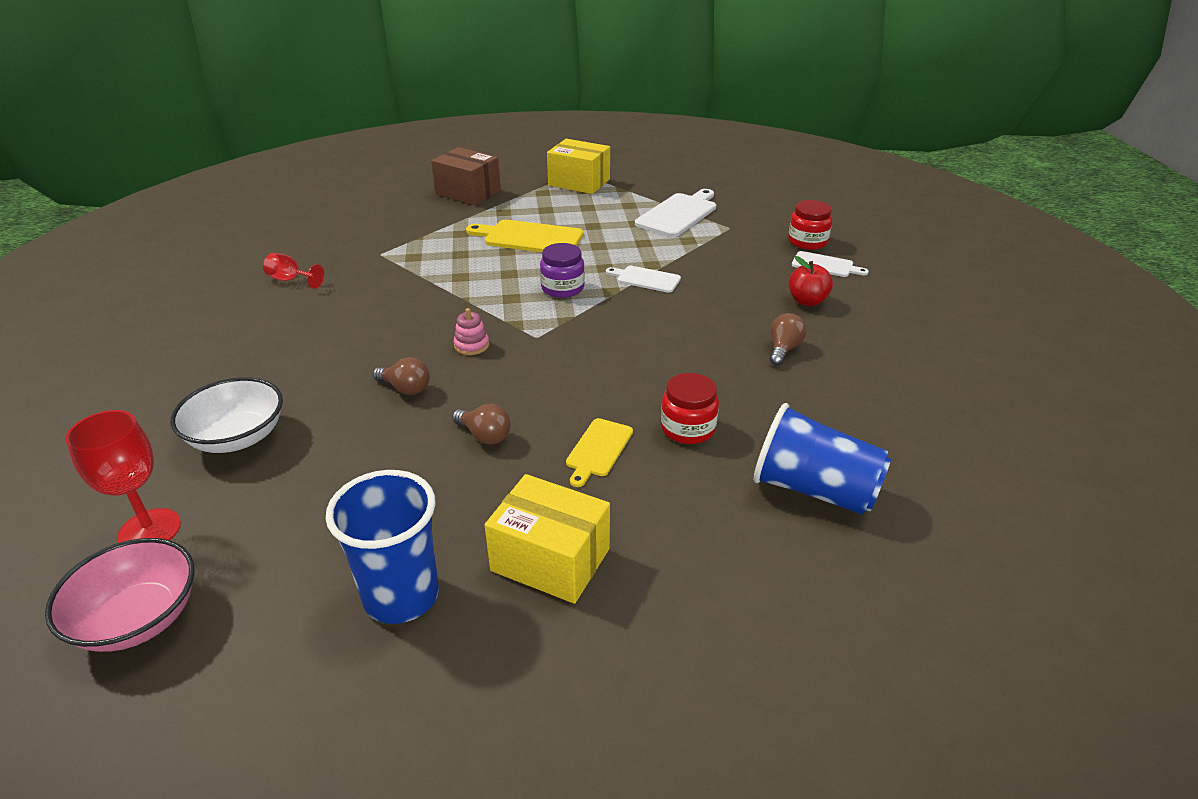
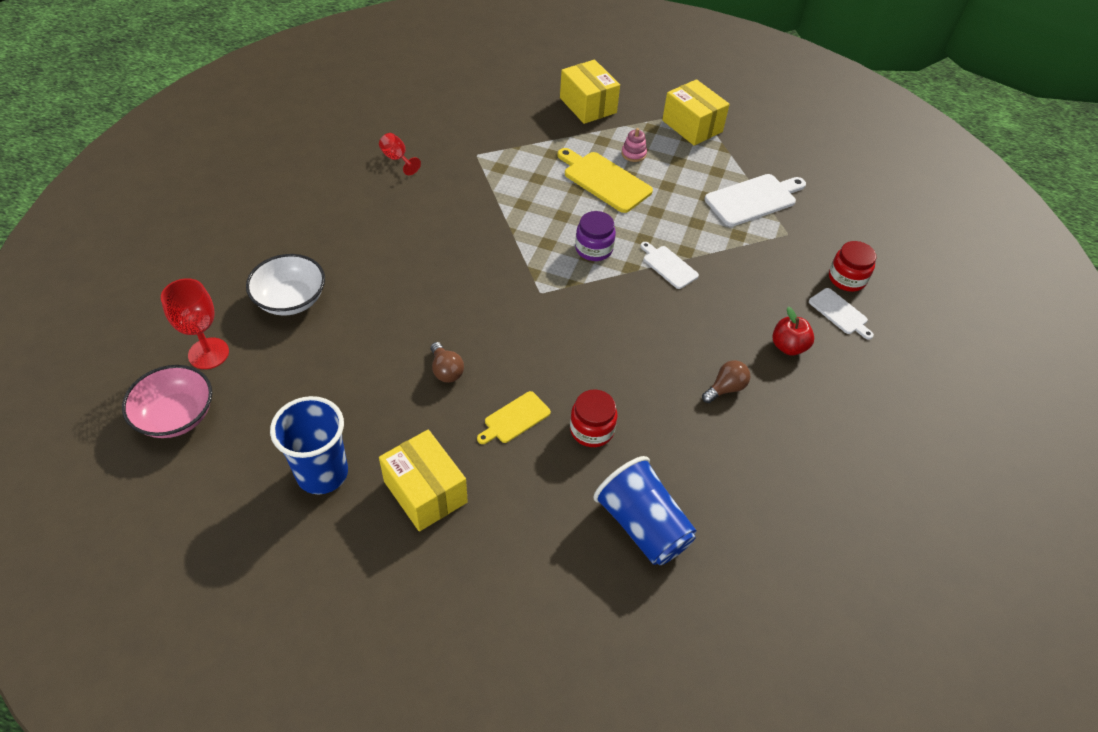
camera: 25 degrees right, 15 degrees up
(406, 388) = (418, 303): brown light bulb -> none
(468, 192) = (588, 105): brown box -> yellow box
(471, 345) = (488, 281): pink stacking toy -> pink stacking toy (633, 154)

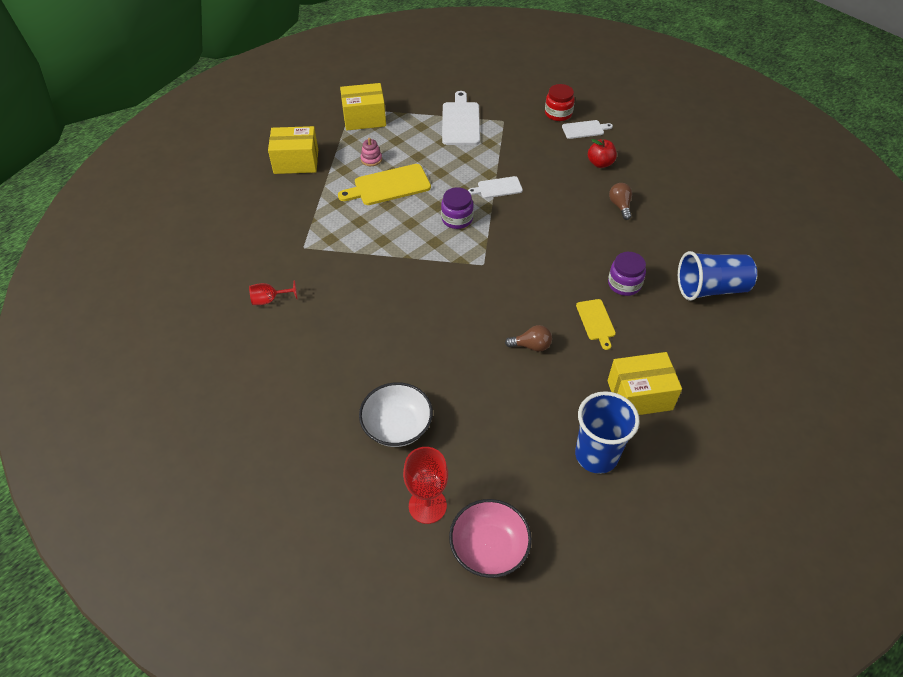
camera: 60 degrees left, 0 degrees up
(592, 430) = (624, 284): red jar -> purple jar

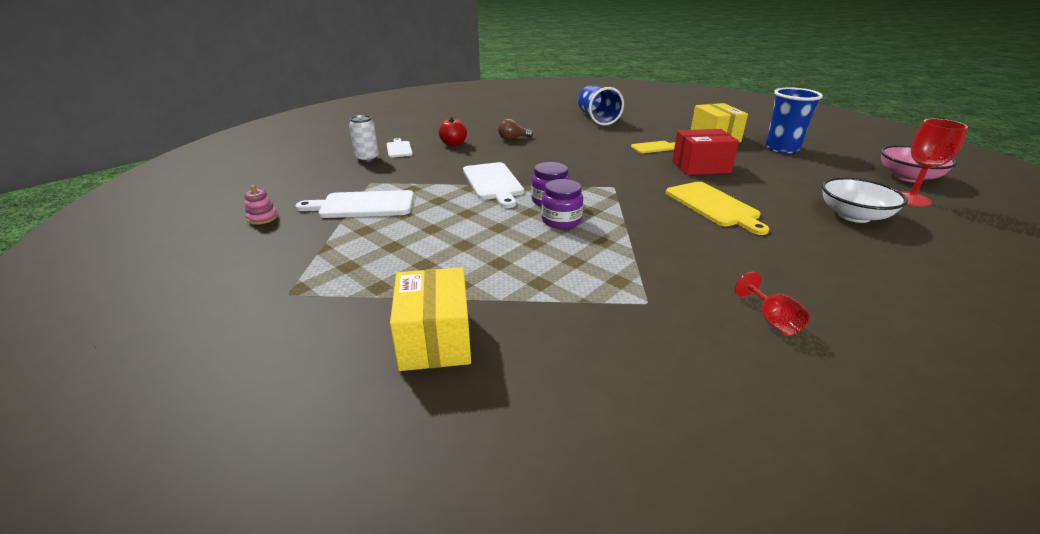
camera: 95 degrees left, 20 degrees down
(364, 118) = (324, 278): yellow box -> none
(371, 159) = (435, 262): pink stacking toy -> pink stacking toy (262, 218)
(389, 186) = (496, 245): yellow cutting board -> yellow cutting board (714, 206)
(497, 188) = (493, 183): white cutting board -> white cutting board, size x1.70
(531, 346) = (700, 167): brown light bulb -> red box
(558, 113) = (367, 158): red jar -> white can
(624, 284) = (607, 139): purple jar -> purple jar (561, 220)

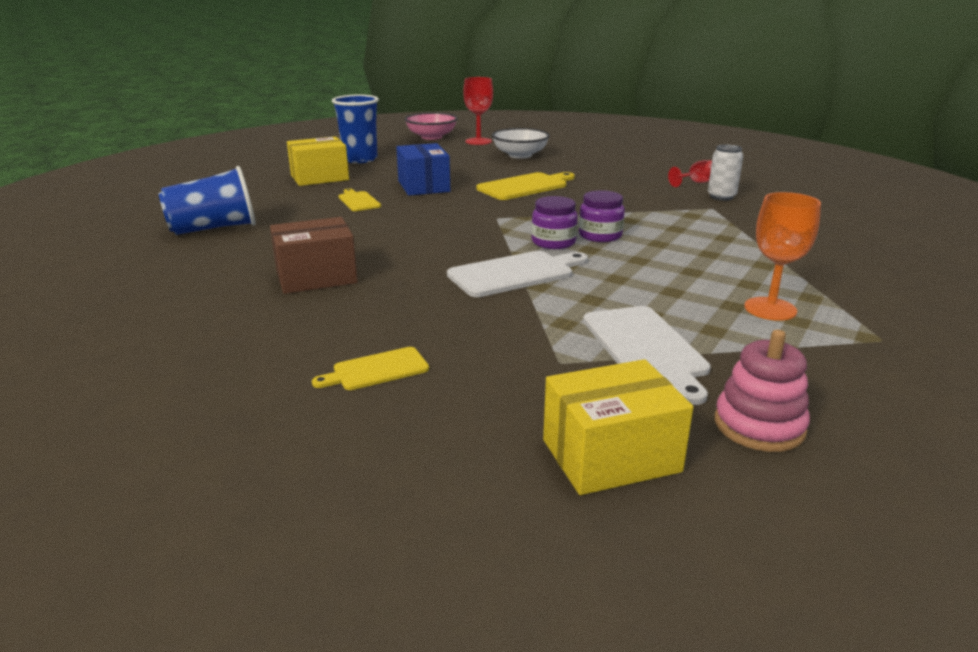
camera: 100 degrees left, 5 degrees down
(262, 218) = (759, 426): pink stacking toy -> pink stacking toy, size x1.66
(367, 158) = (442, 393): white can -> white can (721, 197)
(375, 260) = (770, 309): none -> orange goblet
(399, 149) = (376, 370): white cutting board -> yellow cutting board
(435, 339) = (844, 264): yellow box -> yellow box (610, 455)
(453, 144) = (345, 321): red apple -> none
(512, 139) = (316, 277): brown light bulb -> brown box
(700, 167) = (423, 186): red box -> blue box

